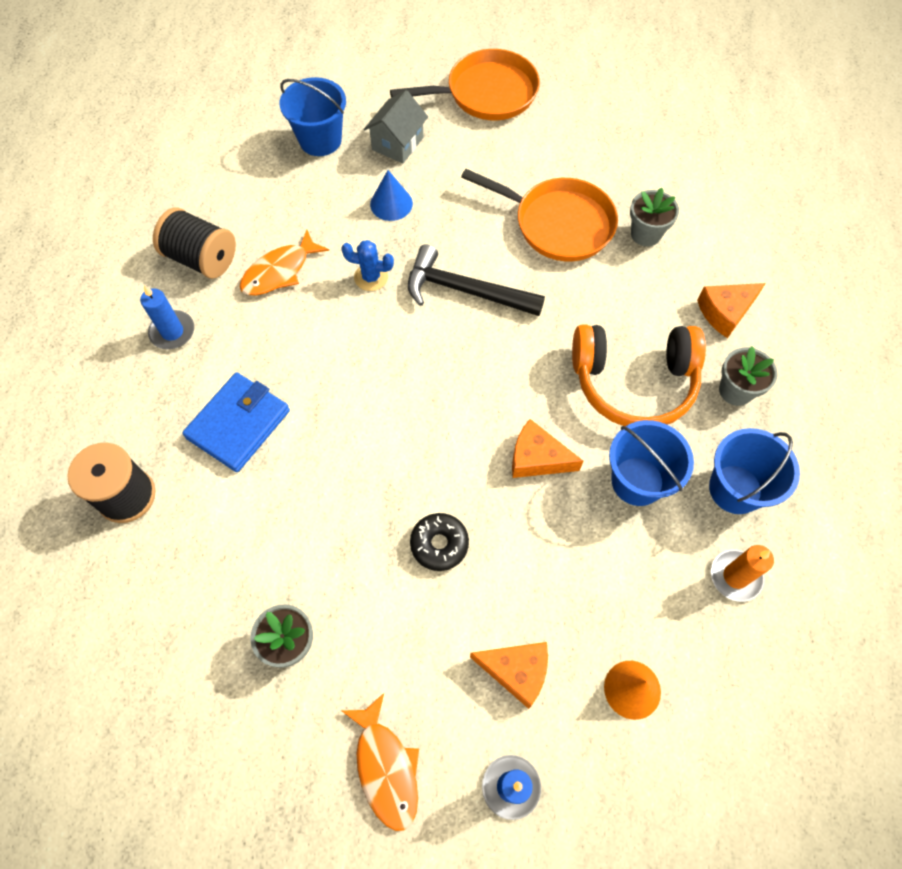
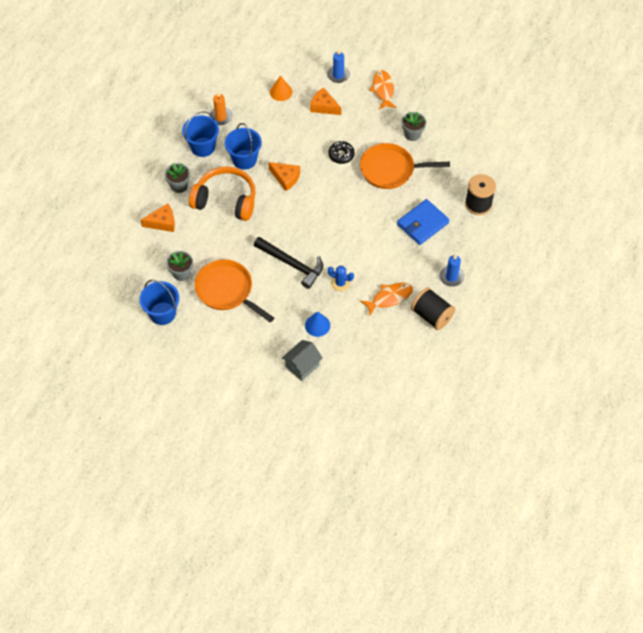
camera: 165 degrees left, 5 degrees down
(320, 140) = (349, 380): blue bucket -> blue bucket (162, 313)
(486, 93) = (234, 390): orange pan -> orange pan (390, 169)

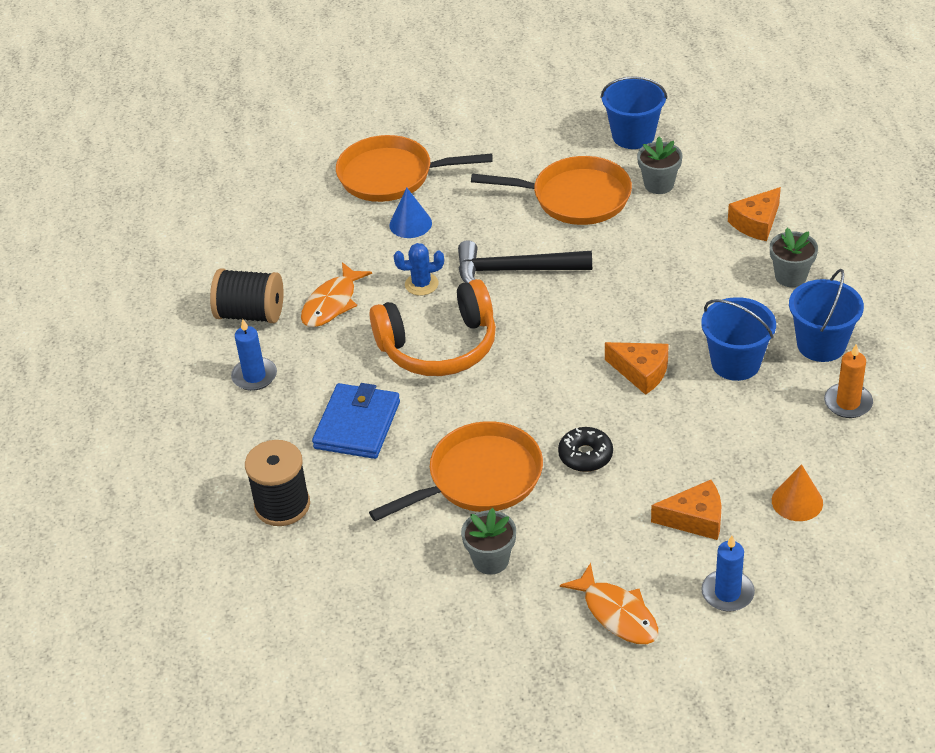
camera: 150 degrees right, 15 degrees down
(226, 200) = (699, 295): orange headphones -> orange headphones (439, 346)
(285, 178) = (641, 372): orange cheese -> orange cheese turned 150 degrees counterclockwise
(302, 366) = (391, 176): grey house -> orange pan

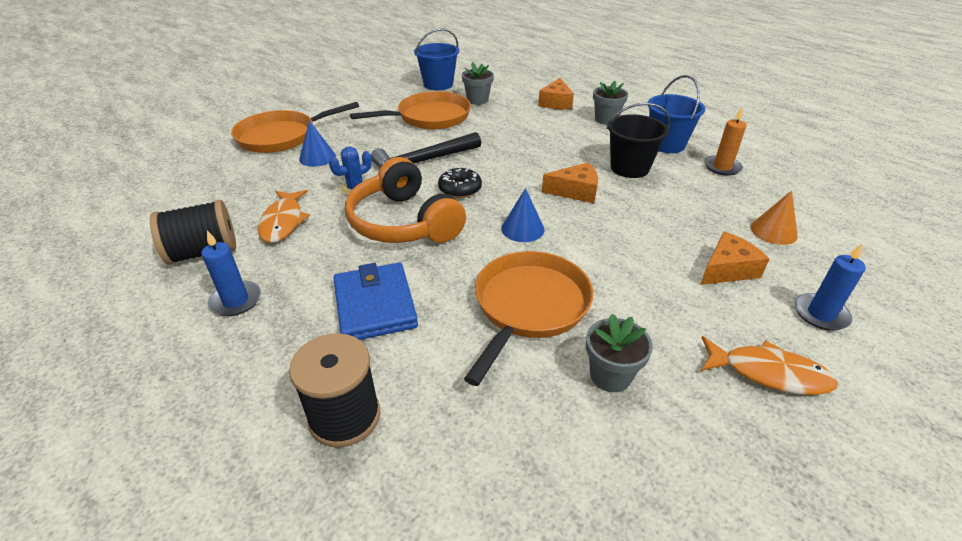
camera: 35 degrees left, 5 degrees down
(439, 346) = (404, 222): orange headphones -> orange headphones turned 105 degrees clockwise
(544, 397) = (522, 229): none -> blue cone
(585, 455) = (596, 256): black donut -> black donut (460, 189)
(735, 363) = (629, 168): blue bucket -> black bucket

